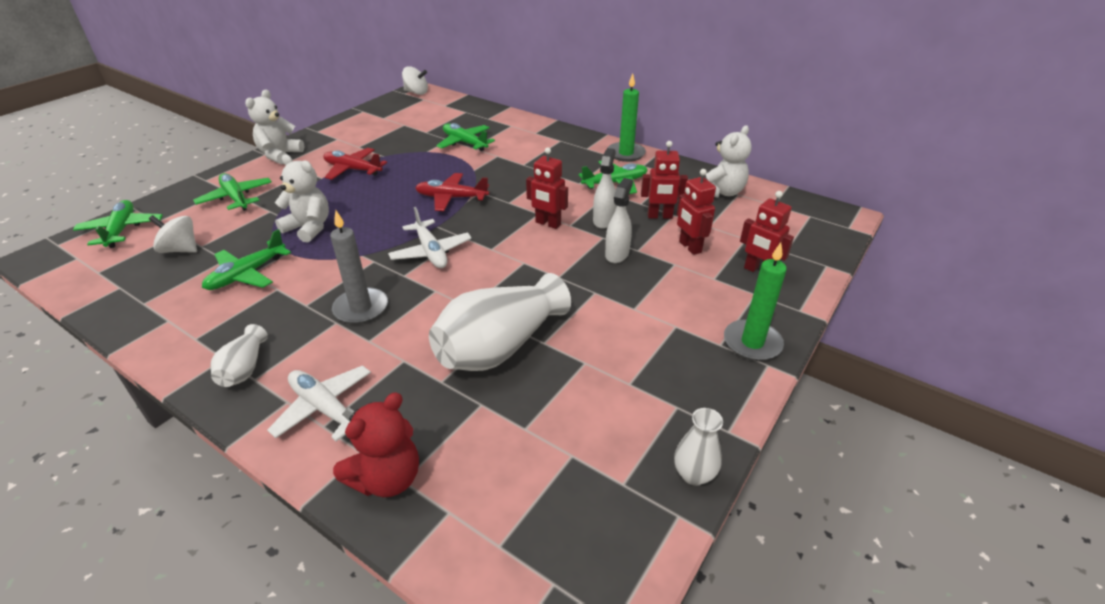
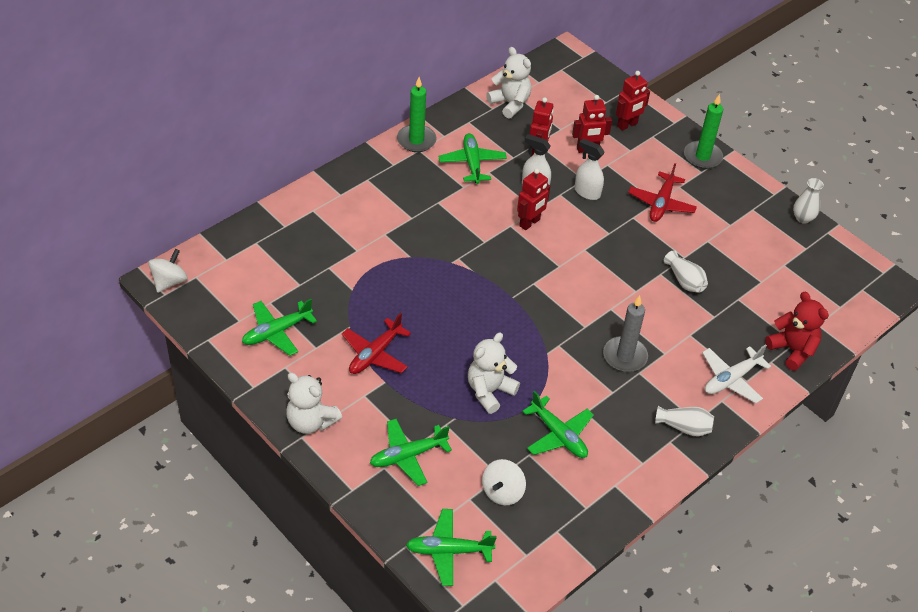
camera: 80 degrees left, 10 degrees up
(431, 252) = (554, 305): white plane -> none
(451, 198) = (464, 281): red plane -> red plane (661, 204)
(465, 143) = (343, 255): green plane -> green plane (276, 332)
(500, 346) = (684, 281): white vase -> white vase, size x0.49

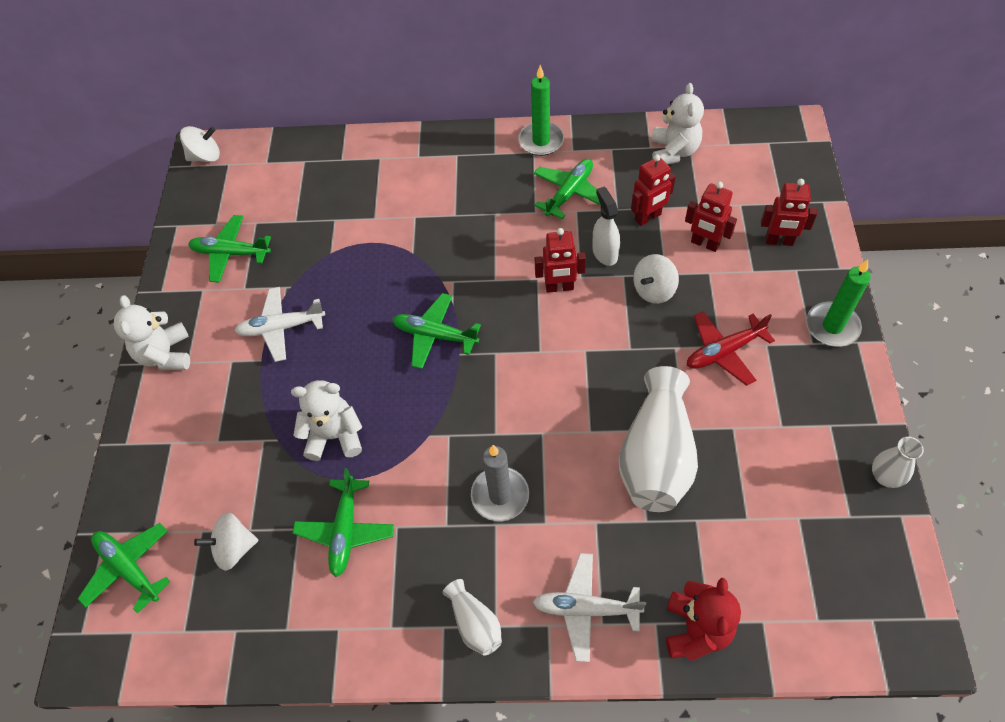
camera: 50 degrees right, 10 degrees up
(375, 354) = (281, 328): red plane -> white plane
(408, 456) = (200, 446): green plane -> green plane (435, 335)
(587, 192) = (653, 290): white spray bottle -> white spinning top
(684, 281) = (656, 456): white vase -> white vase, size x2.05

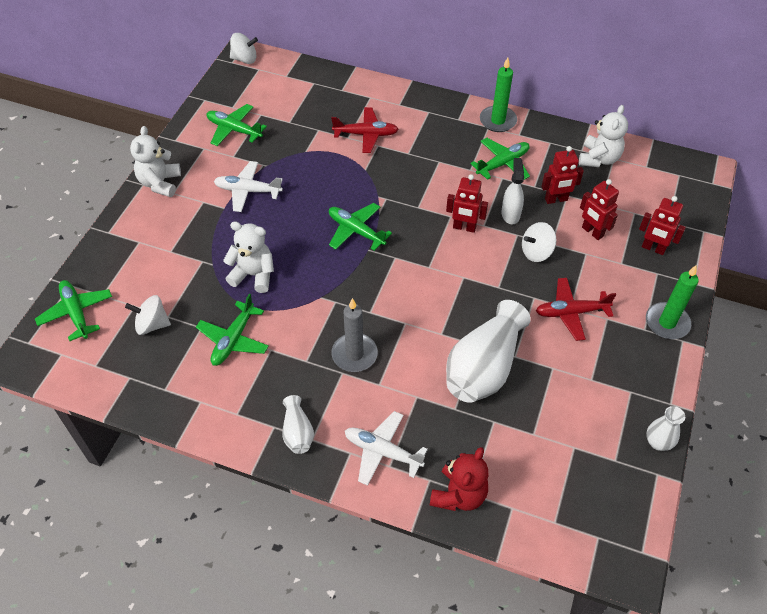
camera: 15 degrees right, 5 degrees down
(395, 207) = (366, 134): none -> red plane

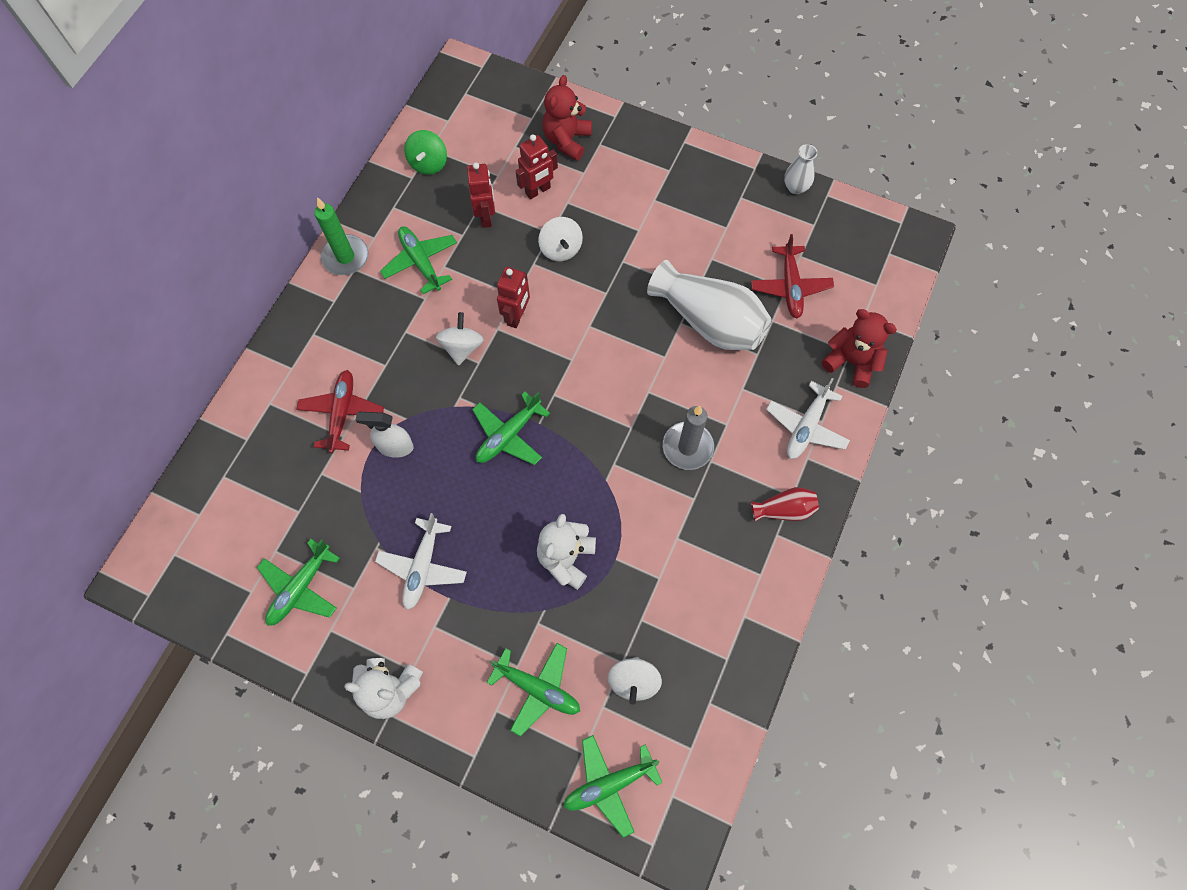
camera: 85 degrees left, 15 degrees up
(233, 340) = (661, 580): green plane -> green plane (538, 689)
(245, 59) = (146, 575): white spinning top -> white spinning top (462, 347)
(297, 432) = (784, 510): white vase -> red vase
(510, 214) = (502, 266): white spray bottle -> white spray bottle (395, 447)
(571, 312) = (645, 230): red plane -> red plane (790, 287)
(598, 159) = (428, 163): white teddy bear -> green spinning top
(653, 248) = (567, 140): red robot -> red teddy bear
(667, 323) = (662, 150): green candle -> none

